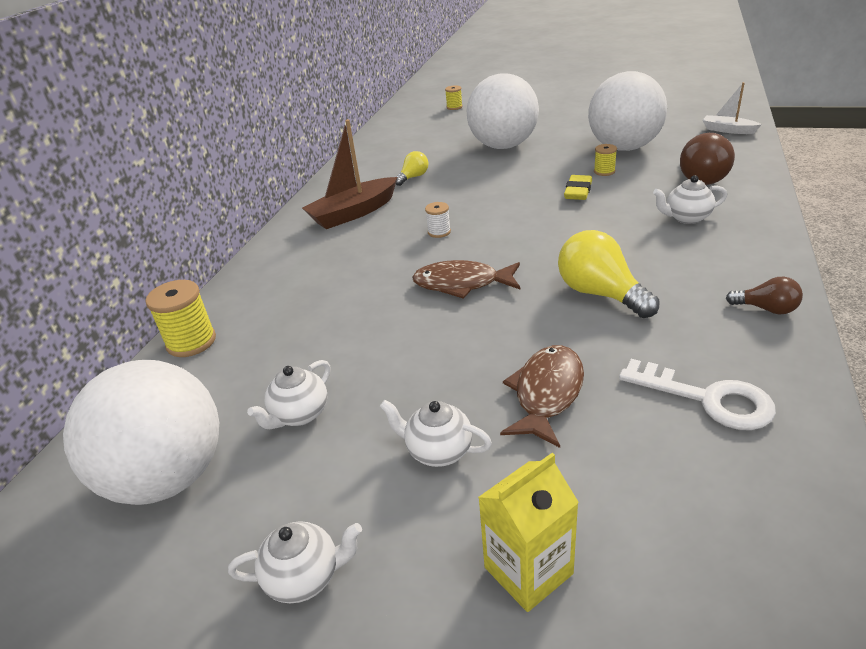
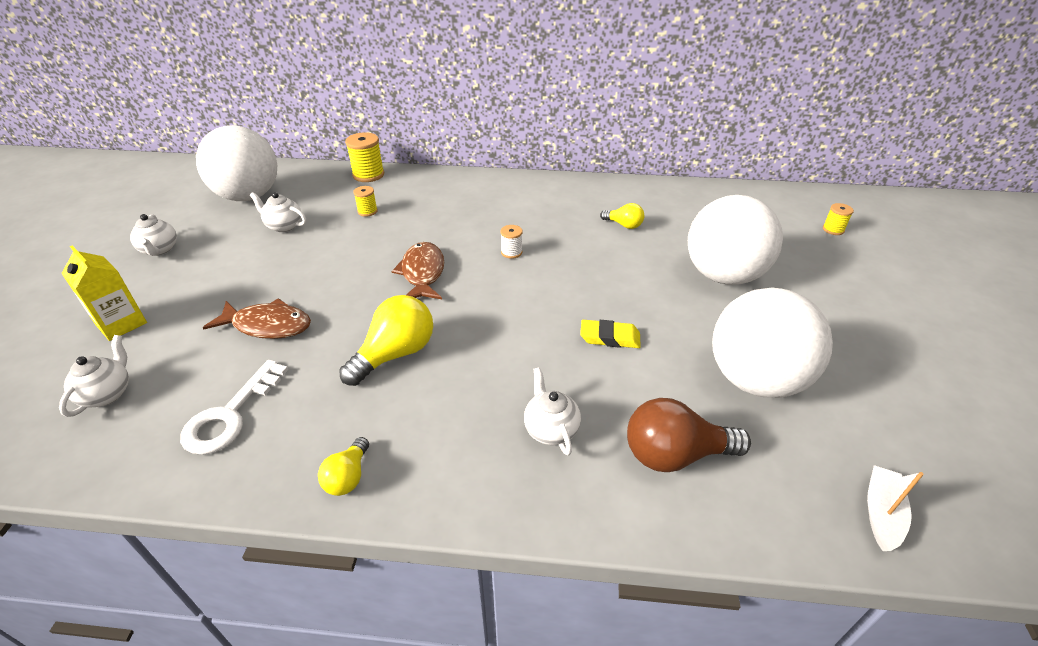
camera: 75 degrees right, 5 degrees up
(353, 213) = (545, 204): brown boat -> none
(438, 451) = (230, 282): white teapot -> white teapot (107, 394)
(604, 171) = (670, 360): yellow spool -> yellow spool (367, 211)
(766, 309) = (348, 477): brown light bulb -> yellow light bulb

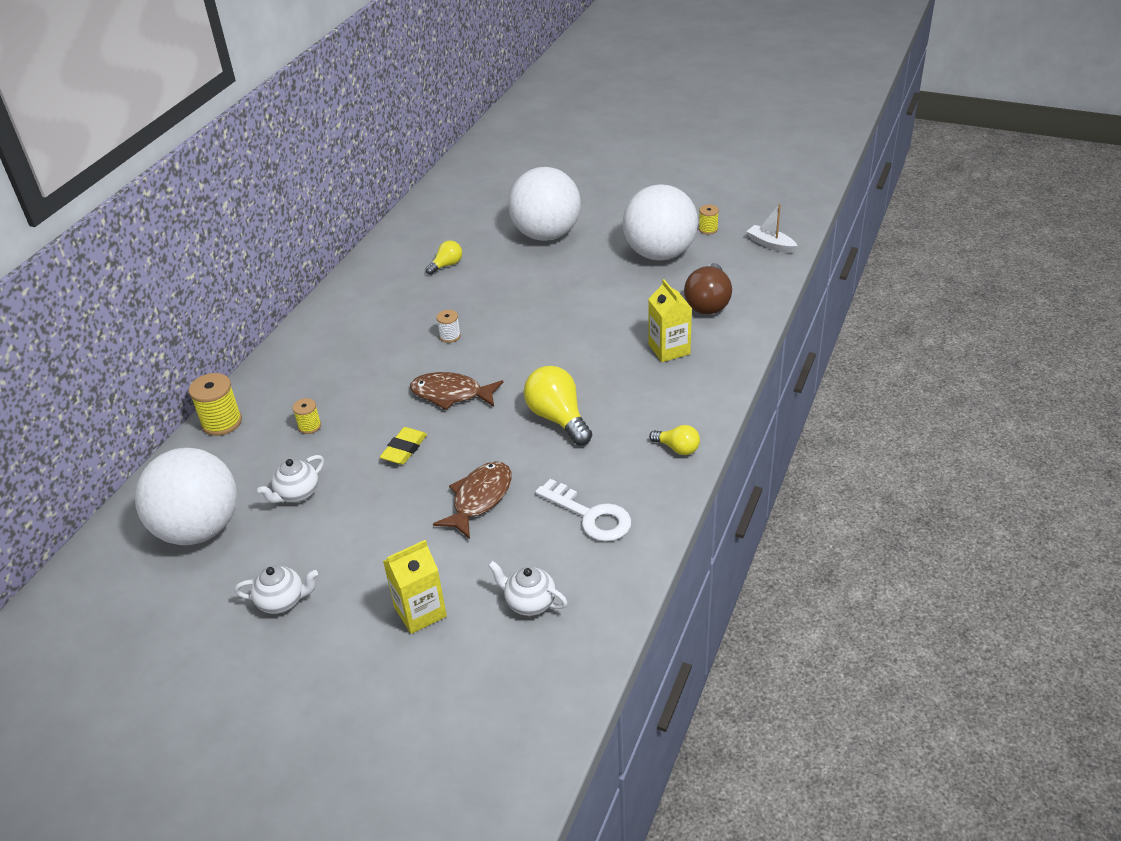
camera: 70 degrees left, 0 degrees up
(550, 429) = (669, 349): white teapot -> yellow carton
(609, 338) = (590, 305): yellow eraser -> yellow eraser (404, 449)
(833, 229) = (518, 168): yellow spool -> yellow spool (708, 229)

